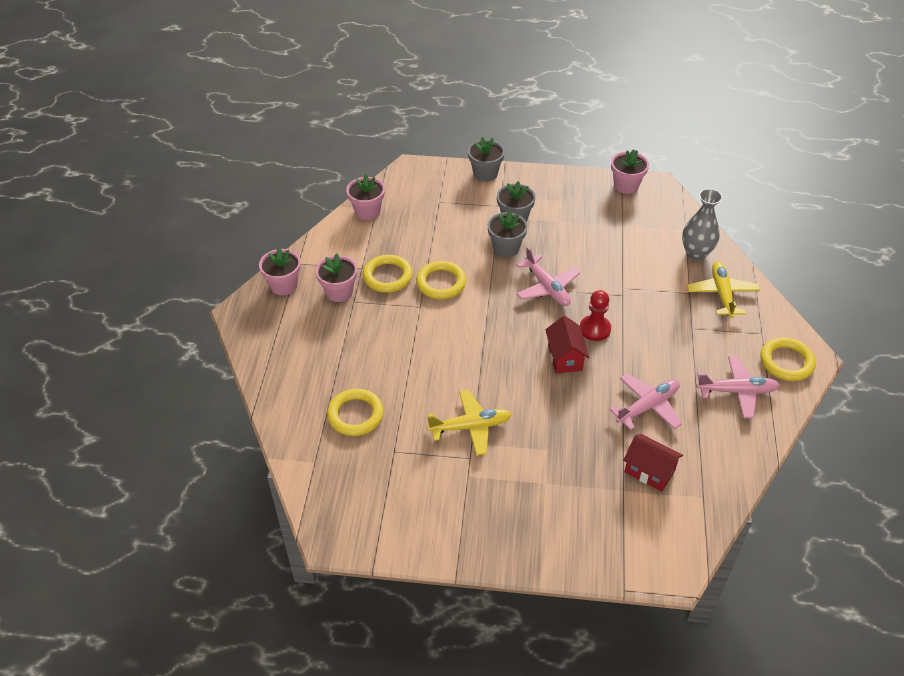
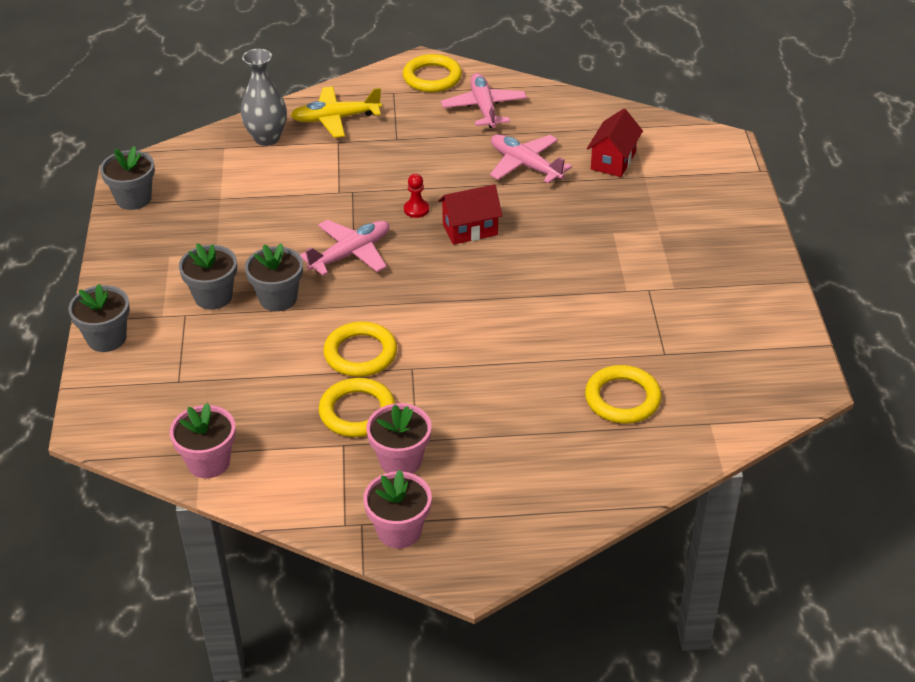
camera: 100 degrees left, 5 degrees down
(471, 427) = (603, 294): yellow plane -> none
(595, 329) = (416, 209): red pawn -> red pawn, size x0.65
(626, 185) = (133, 199): pink flower pot -> grey flower pot

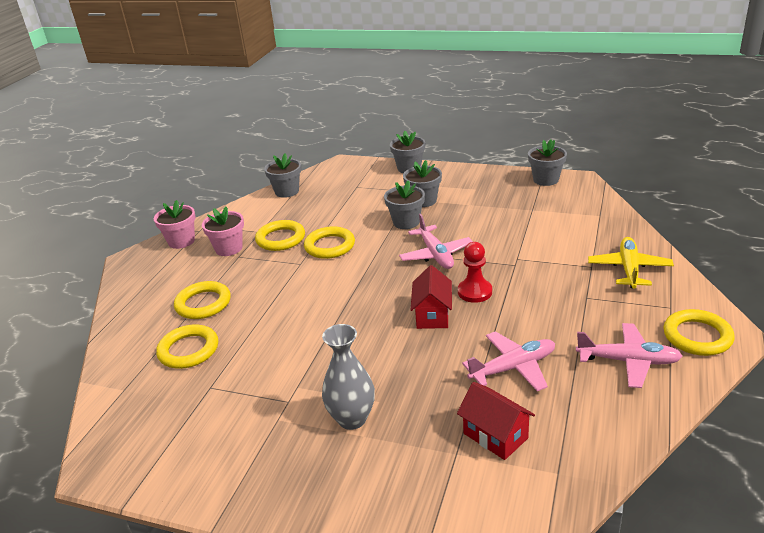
camera: 115 degrees right, 10 degrees down
(208, 462) = (287, 191): pink flower pot -> grey flower pot
(267, 138) = (607, 234): grey vase -> grey vase (352, 419)
(416, 209) = (475, 292): red pawn -> red pawn, size x1.53
(535, 427) = (203, 304): none -> yellow ring

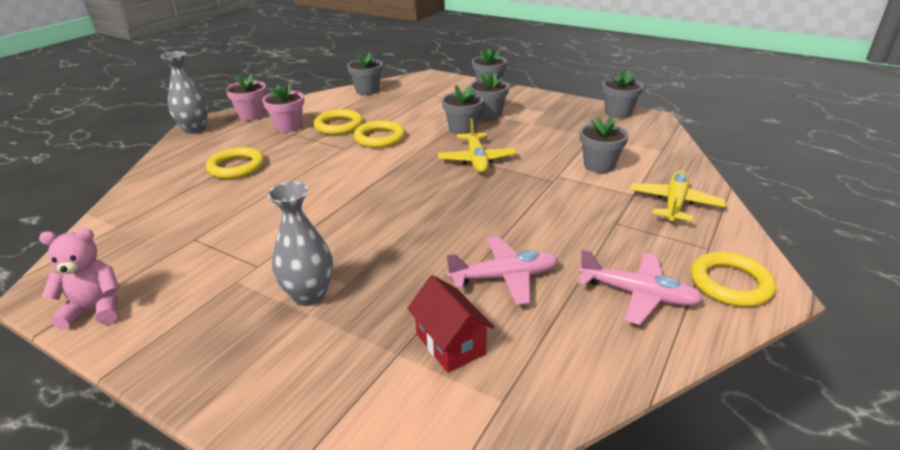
camera: 10 degrees right, 0 degrees up
(130, 268) = (194, 129): none -> grey vase
(163, 473) = (96, 310): none -> pink teddy bear
(188, 350) = (197, 203): yellow ring -> none
(432, 315) = (445, 212): red house -> none
(436, 255) = (476, 160): pink plane -> yellow plane
(475, 292) = (499, 198): red pawn -> none
(550, 241) = (599, 165): none -> grey flower pot

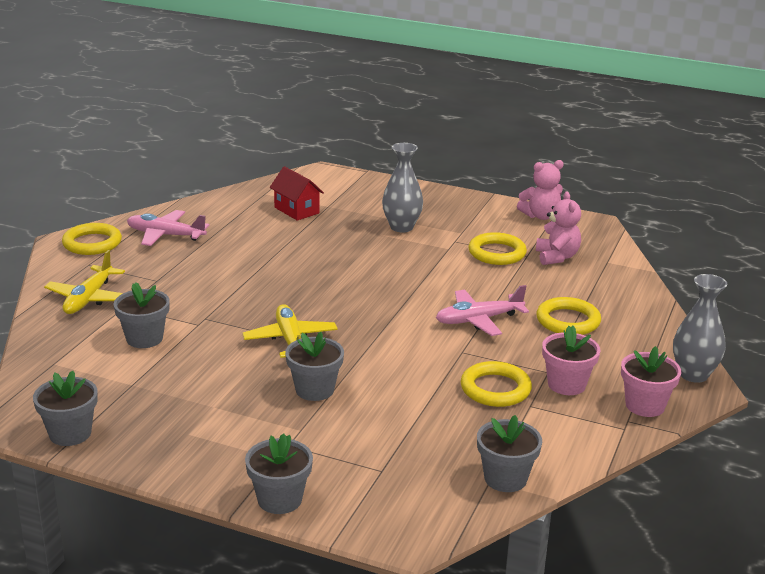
camera: 170 degrees right, 5 degrees down
(163, 235) = (556, 257): none -> pink teddy bear
(379, 138) = (424, 369): yellow ring -> yellow ring (497, 253)
(488, 114) = (277, 423): grey flower pot -> none
(504, 277) = (261, 241): pink plane -> pink plane (478, 320)

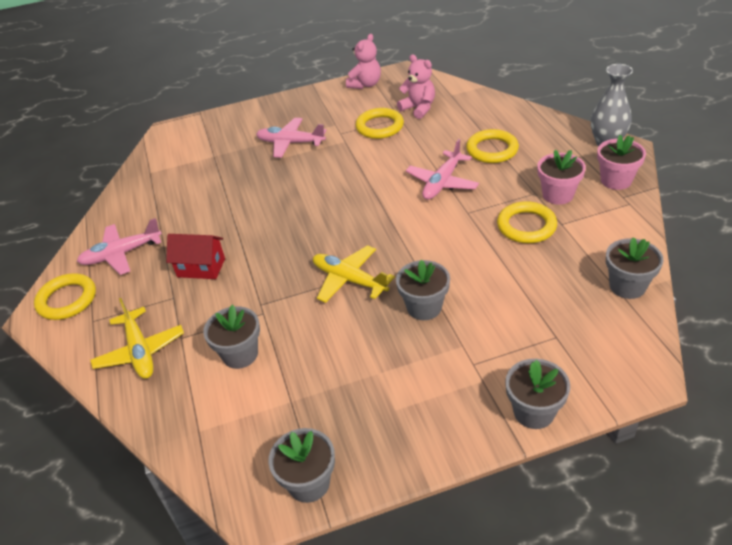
camera: 35 degrees left, 15 degrees up
(296, 210) = (195, 172): red house -> red house (201, 268)
(401, 227) = (290, 143): grey vase -> pink plane

